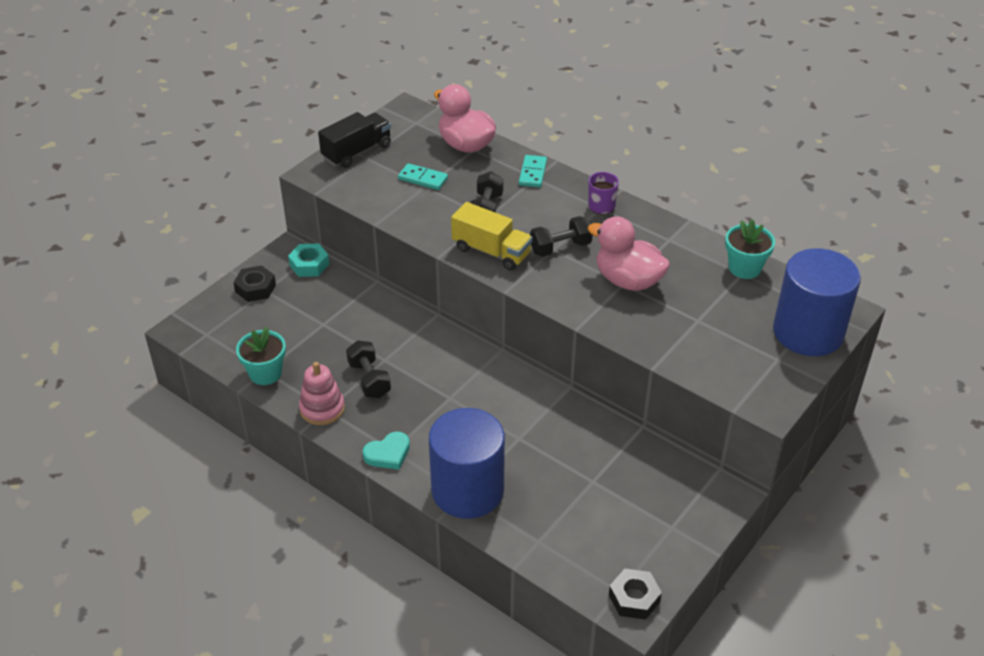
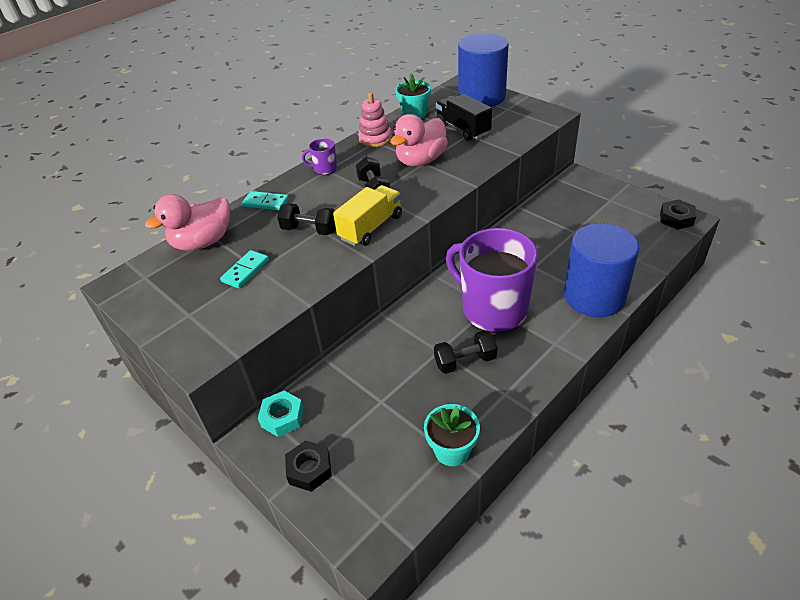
camera: 80 degrees left, 0 degrees up
(322, 409) = (504, 397): pink stacking toy -> pink stacking toy (375, 139)
(357, 152) = (174, 322): black truck -> black truck (463, 129)
(388, 453) = (559, 346): turquoise heart -> none
(444, 400) = (493, 309): none -> purple mug

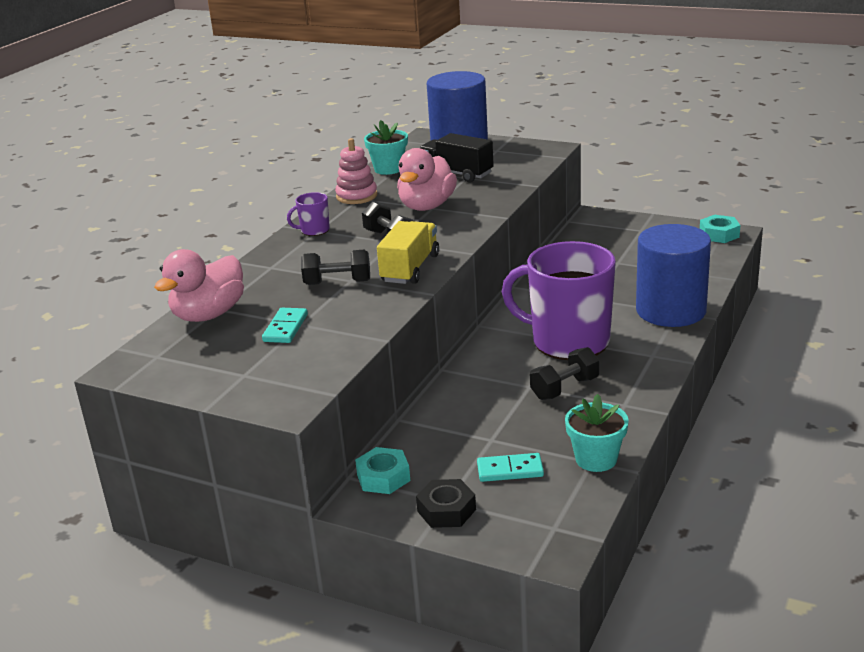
camera: 20 degrees left, 15 degrees down
(266, 202) = (262, 269): turquoise domino -> turquoise domino (510, 470)
(676, 219) = (719, 234): black nut -> turquoise nut

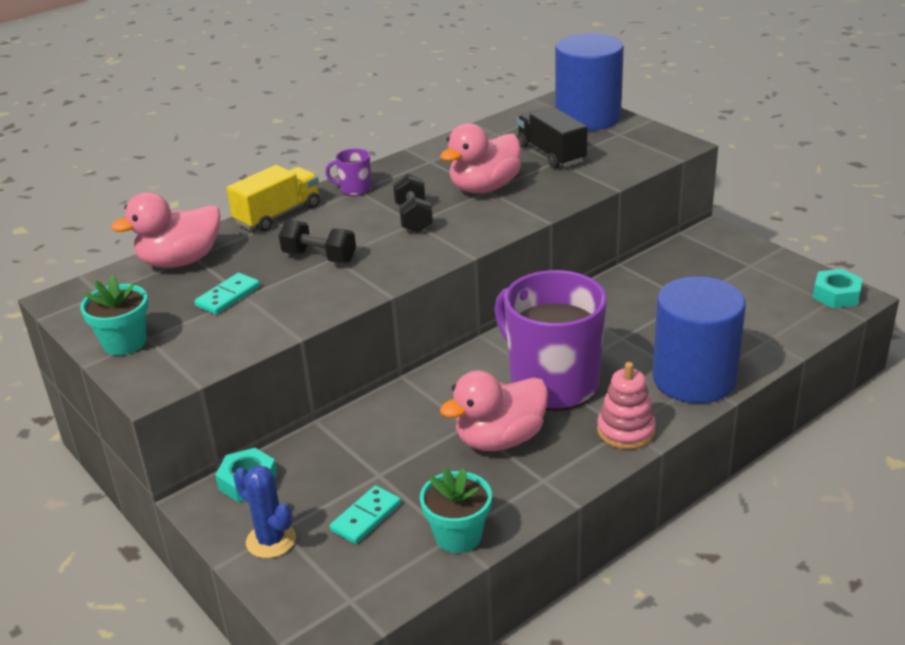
camera: 25 degrees right, 5 degrees up
(356, 196) = (430, 158): pink stacking toy -> pink stacking toy (626, 431)
(388, 169) = (490, 132): turquoise flower pot -> turquoise flower pot (124, 343)
(410, 268) = (399, 260): yellow truck -> yellow truck (278, 215)
(446, 510) = (271, 540): black nut -> blue cactus
(510, 470) = (366, 517): turquoise domino -> turquoise domino turned 75 degrees counterclockwise
(565, 388) = (500, 439): black dumbbell -> pink duck

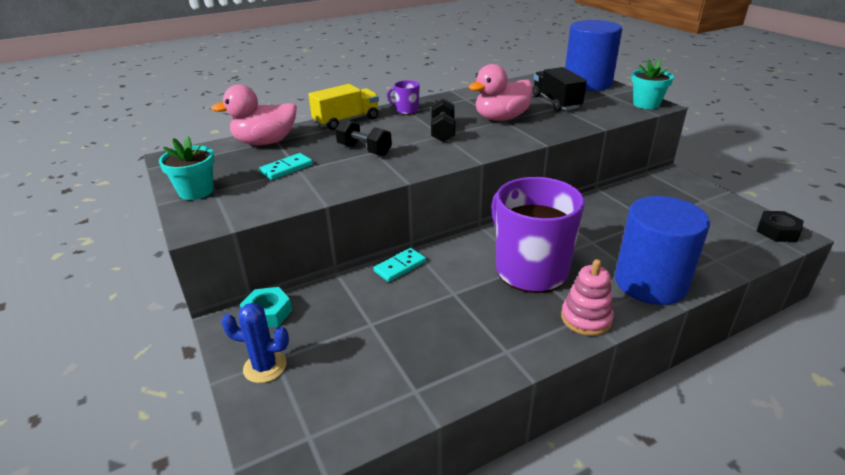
camera: 10 degrees right, 0 degrees up
(271, 540) = (265, 367): blue cactus -> blue cactus turned 45 degrees counterclockwise
(366, 517) = (348, 359): turquoise domino -> turquoise domino (400, 266)
(458, 536) = (421, 391): turquoise flower pot -> turquoise flower pot (646, 104)
(500, 439) = (477, 309): pink duck -> none
(836, 295) = (777, 231): turquoise nut -> black nut

